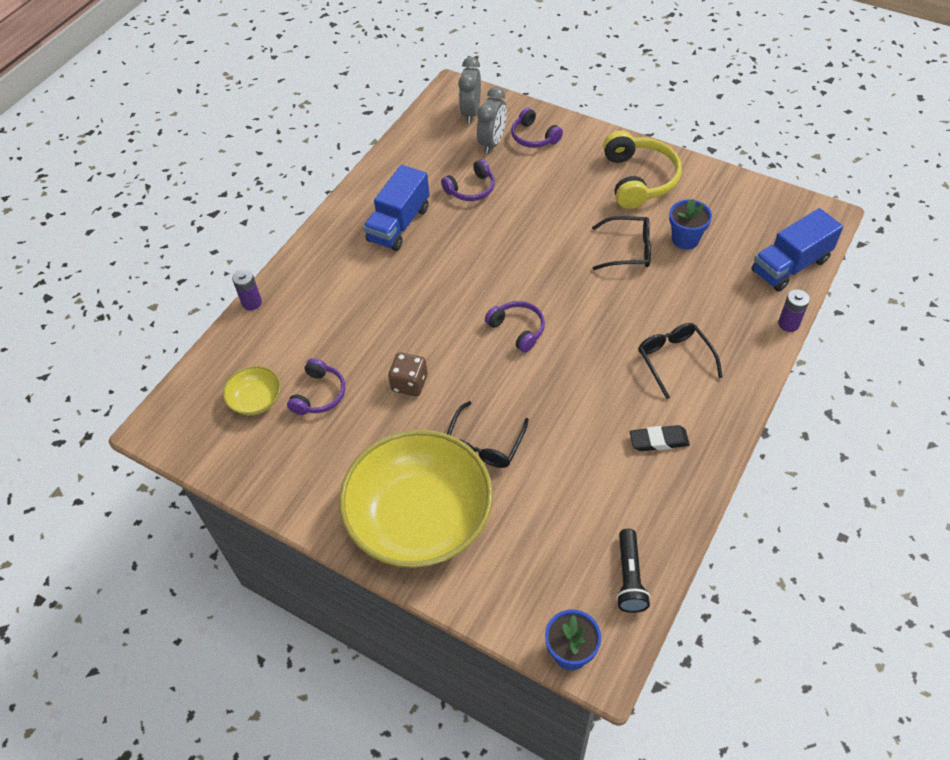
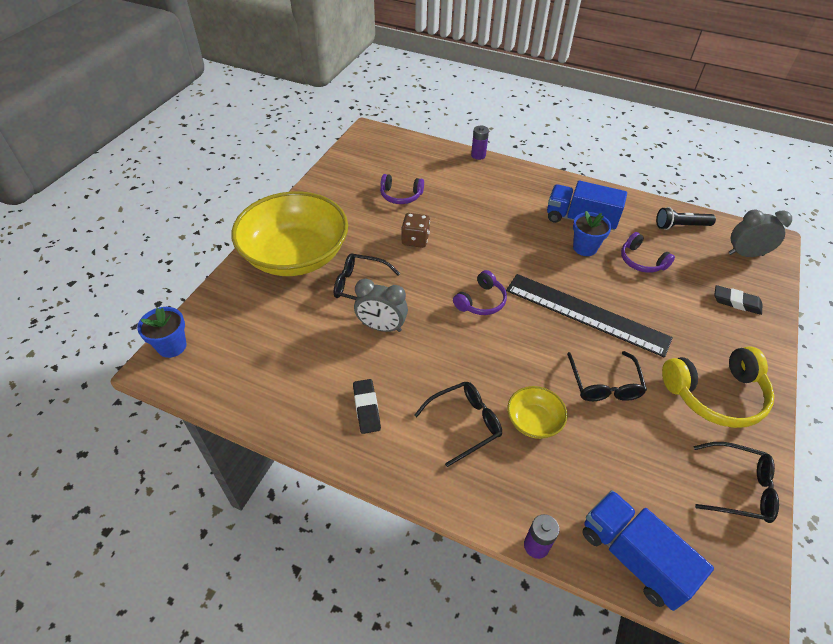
camera: 80 degrees right, 5 degrees down
(256, 400) = (394, 168): yellow bowl -> yellow bowl (534, 421)
(492, 143) = (711, 272): grey clock -> grey clock (381, 327)
(534, 137) = (736, 302): purple headphones -> black eraser
(541, 246) = (586, 314): none -> black ruler
(629, 577) = (229, 384): black flashlight -> black flashlight (681, 226)
(685, 239) = (638, 439): blue flower pot -> blue flower pot (584, 248)
(727, 190) = (738, 488): none -> black glasses

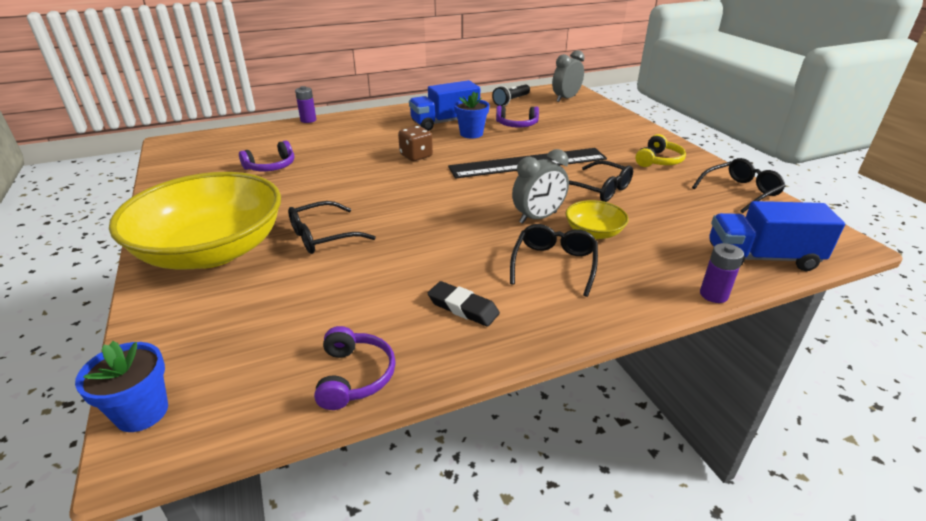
camera: 45 degrees left, 15 degrees down
(381, 327) = (388, 250): grey clock -> grey clock (538, 218)
(415, 240) = (330, 185): brown dice -> brown dice (416, 156)
(481, 301) = (446, 192): purple headphones -> purple headphones (354, 376)
(715, 394) = (658, 160): yellow headphones -> yellow headphones, size x0.60
(736, 302) = (597, 119): black eraser -> none

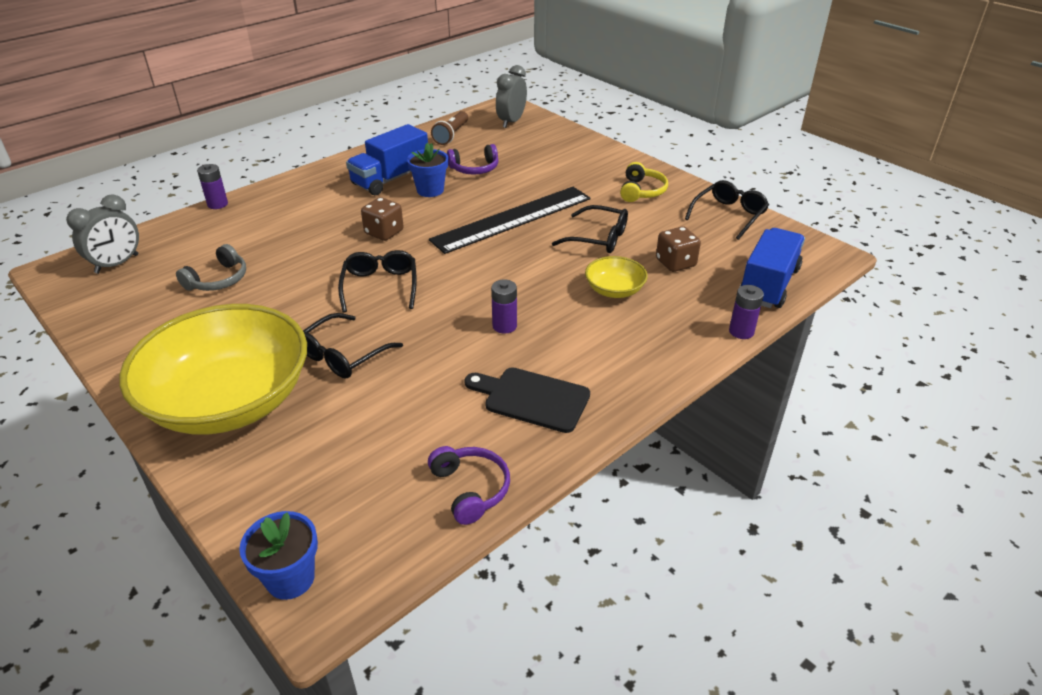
camera: 20 degrees left, 5 degrees up
(271, 166) = (218, 280): purple headphones -> grey headphones
(463, 308) = (532, 398): black eraser -> black cutting board
(473, 241) = (504, 326): none -> purple battery
(511, 101) = (451, 135): black flashlight -> brown flashlight
(538, 218) = (554, 284): grey clock -> grey clock (117, 264)
(554, 264) = (593, 333): black glasses -> black glasses (380, 286)
(667, 221) = (675, 263): none -> brown dice
(762, 258) = (768, 285): blue truck -> blue truck turned 135 degrees clockwise

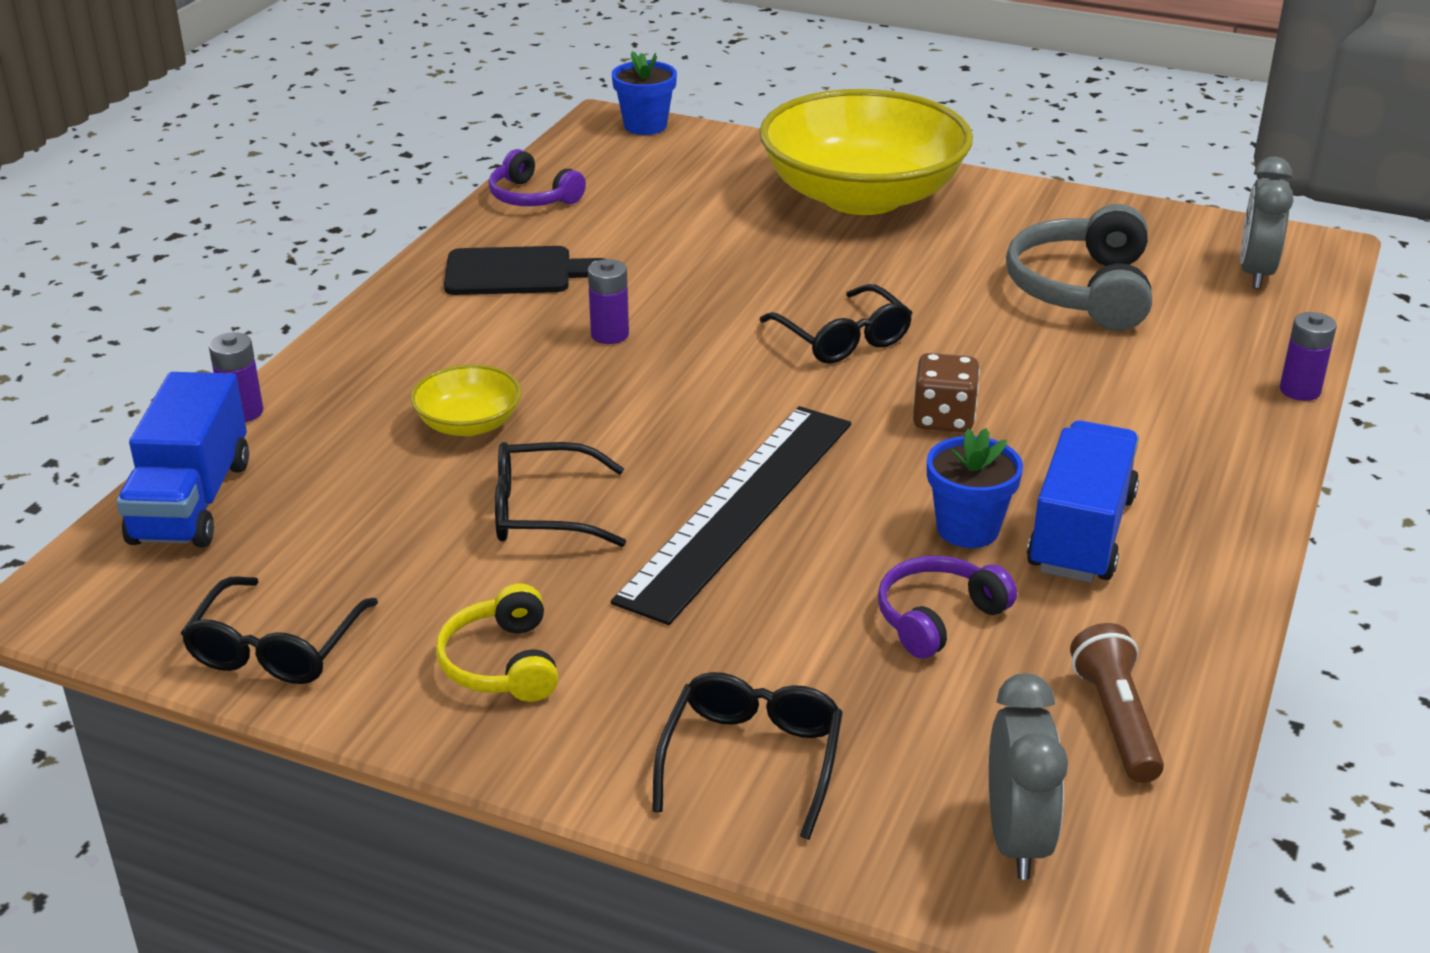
camera: 155 degrees right, 5 degrees down
(218, 280) = (1082, 290): grey headphones -> grey headphones, size x1.67
(343, 355) = (790, 257): black glasses -> black glasses (752, 760)
(675, 263) = (374, 499): brown dice -> none

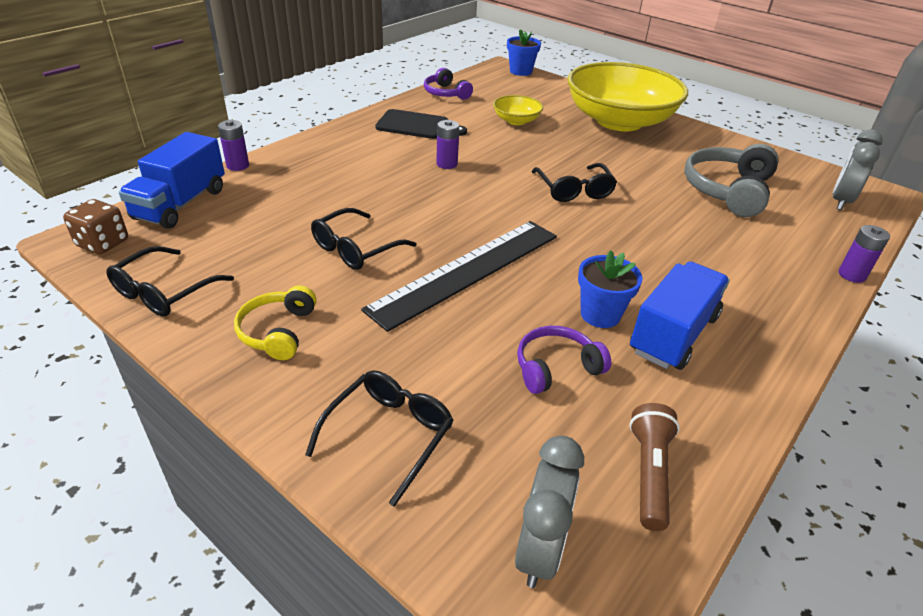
camera: 15 degrees right, 5 degrees up
(469, 424) = (346, 194): yellow bowl -> yellow bowl (516, 121)
(543, 512) = (356, 249): black glasses -> black glasses turned 60 degrees counterclockwise
(943, 418) = (613, 245): brown dice -> brown dice (103, 243)

